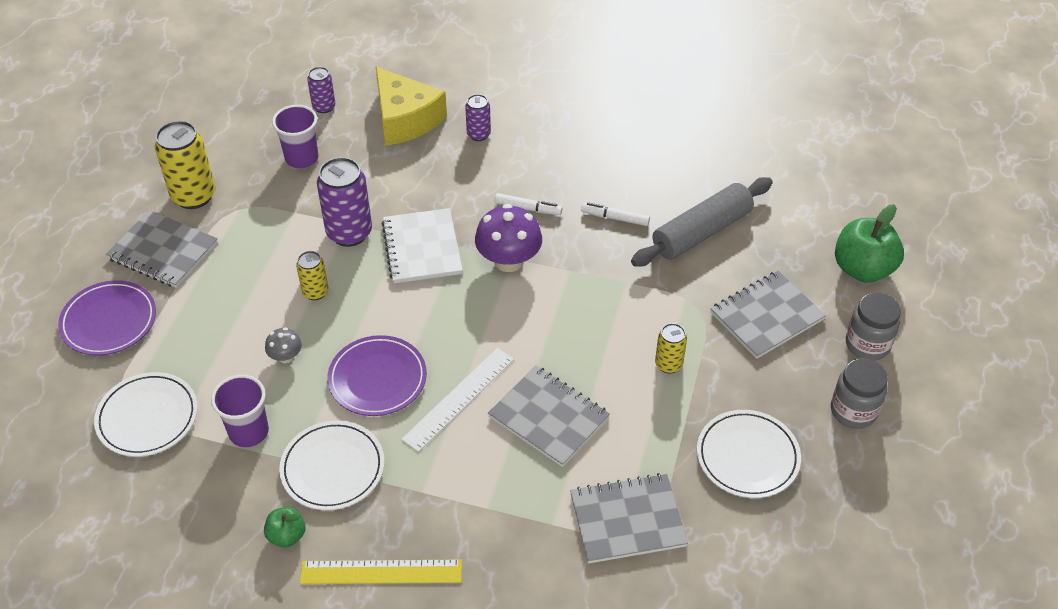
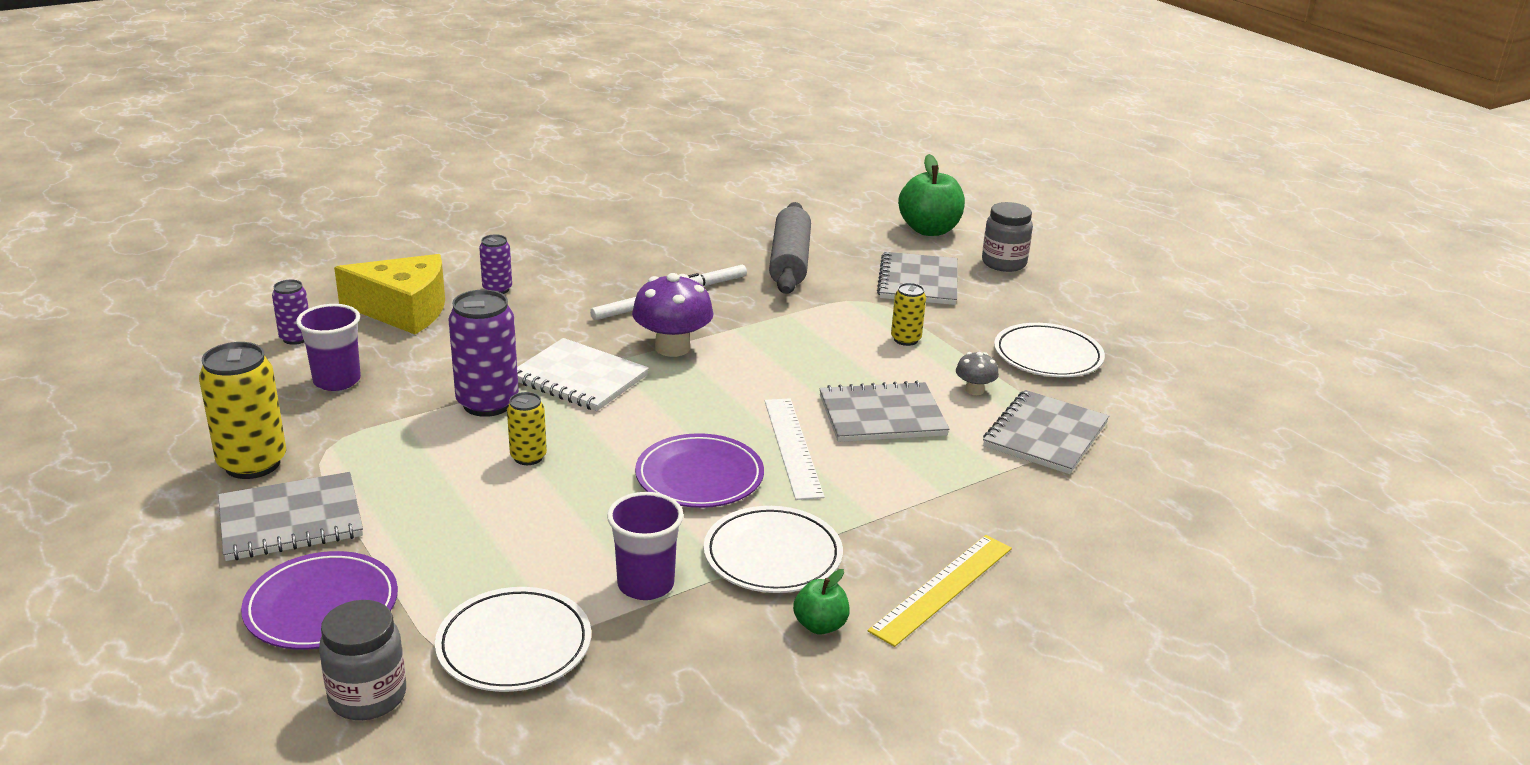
camera: 50 degrees left, 20 degrees down
(286, 357) = (582, 514): grey mushroom -> grey mushroom (974, 390)
(853, 411) = (1059, 298): grey jar -> grey jar (368, 697)

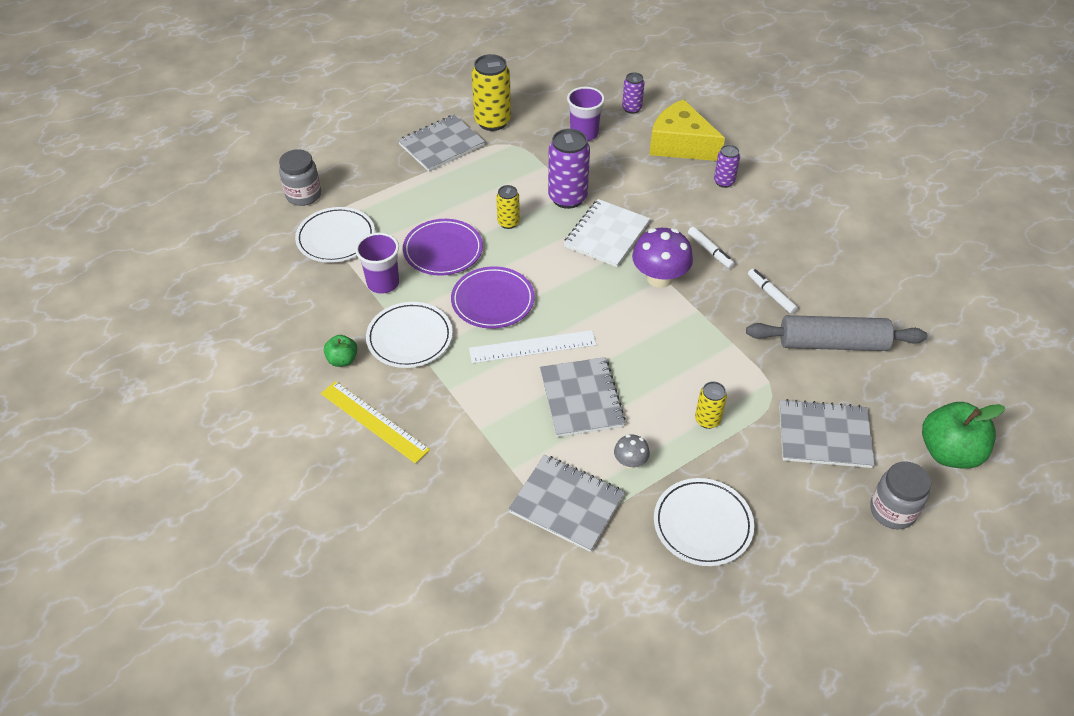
camera: 90 degrees right, 20 degrees up
(291, 520) = (441, 145): grey notebook -> grey notebook turned 75 degrees clockwise
(322, 606) = (370, 169): purple plate -> purple plate (443, 250)
(404, 310) = (680, 144): yellow cheese -> yellow cheese turned 120 degrees clockwise

